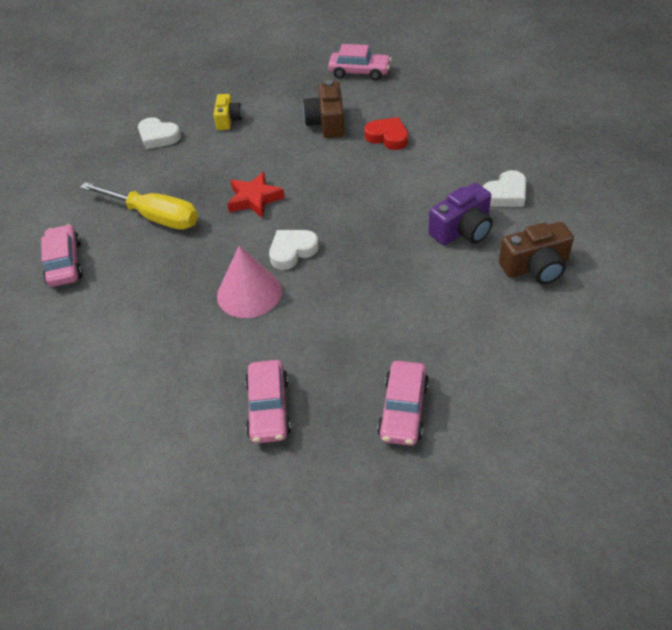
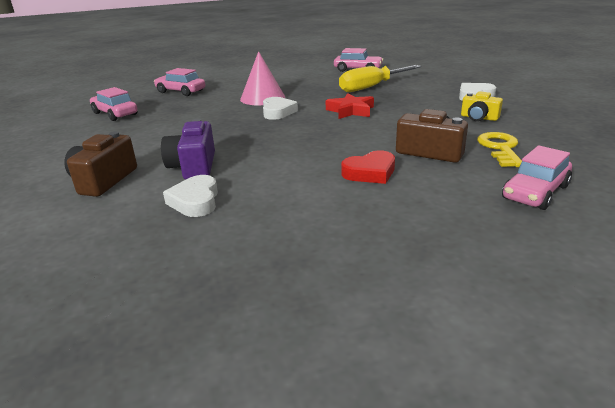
camera: 120 degrees right, 20 degrees down
(295, 96) = (500, 148): none -> yellow key

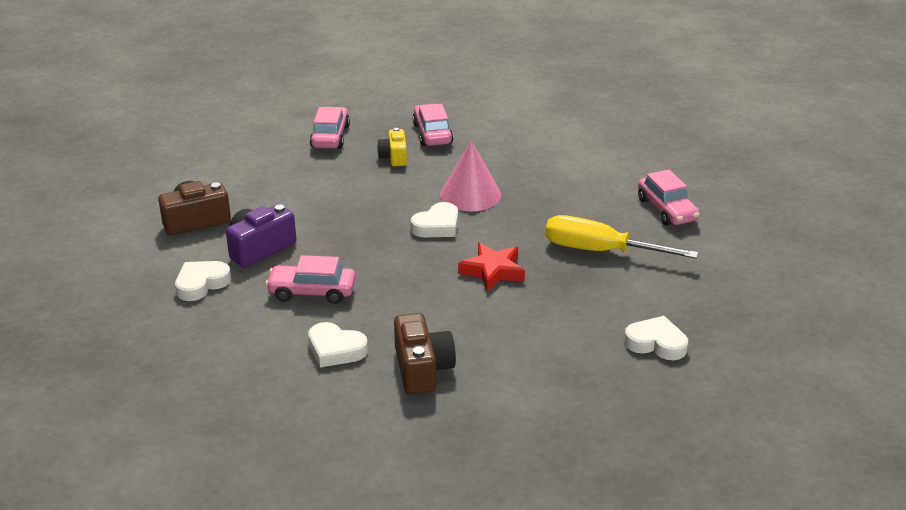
camera: 50 degrees right, 5 degrees up
(370, 172) = (335, 349): red heart -> white heart
(479, 118) = (568, 371): yellow camera -> yellow camera (394, 157)
(500, 148) = (478, 413): yellow key -> none
(535, 192) = (380, 463): pink car -> pink car (312, 292)

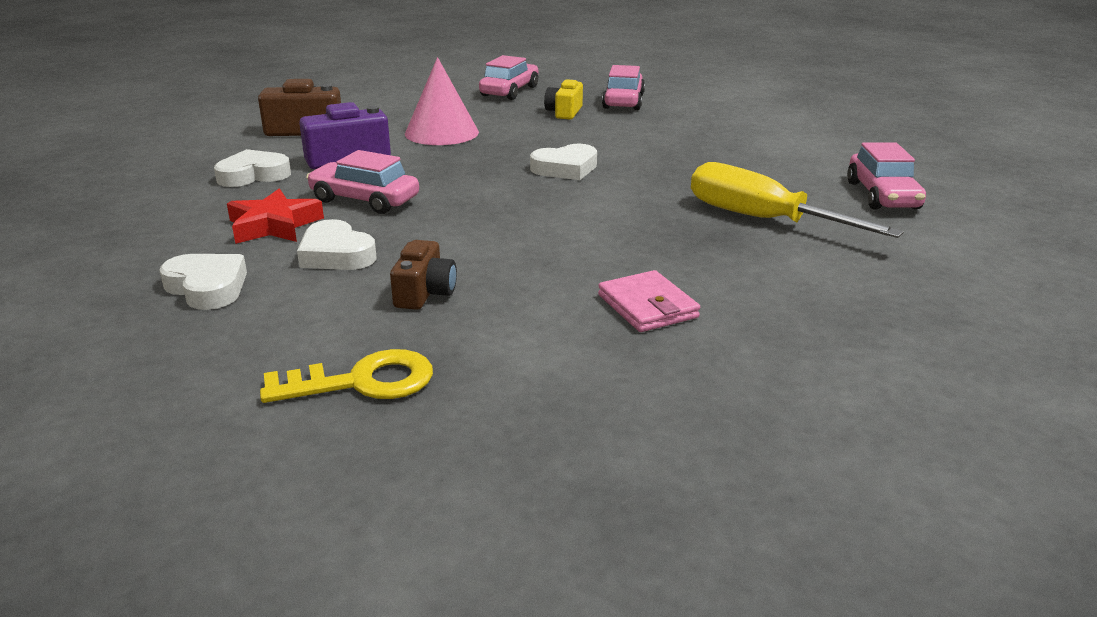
camera: 20 degrees right, 5 degrees down
(422, 369) = (424, 293): brown camera -> brown camera, size x0.66
(436, 445) = (362, 382): none -> yellow key
(470, 195) = (628, 150): pink cone -> pink cone (441, 133)
(493, 271) = (601, 216): red star -> red star (274, 225)
(567, 346) = (647, 306): none -> pink wallet
(656, 343) = (788, 327): white heart -> white heart (207, 287)

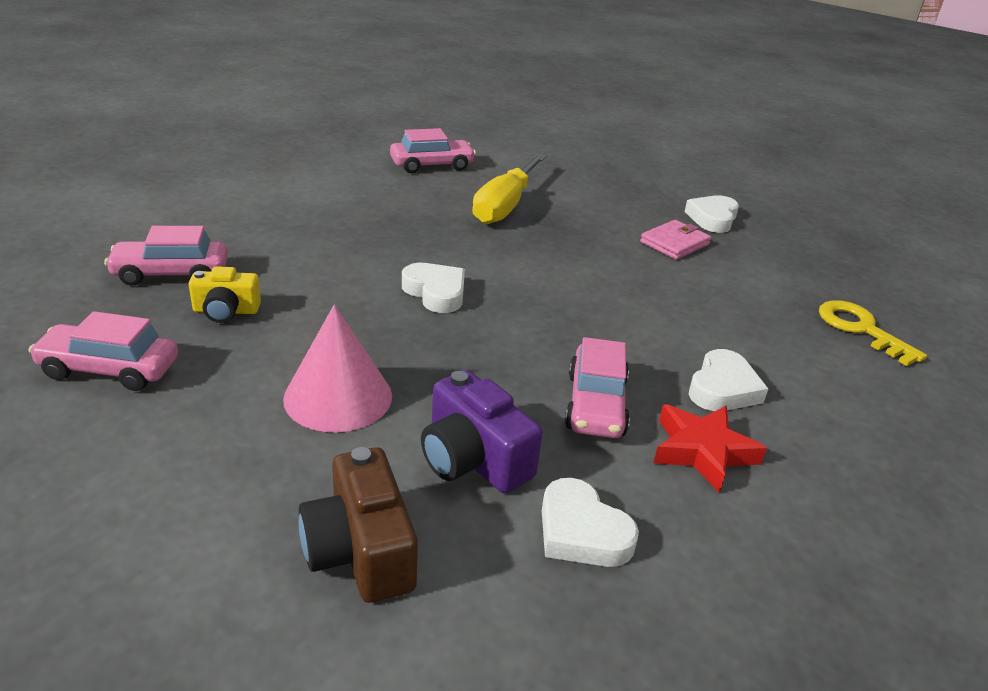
camera: 110 degrees left, 5 degrees up
(207, 287) = (845, 446): white heart -> white heart (712, 218)
(424, 293) = (739, 328): brown camera -> none

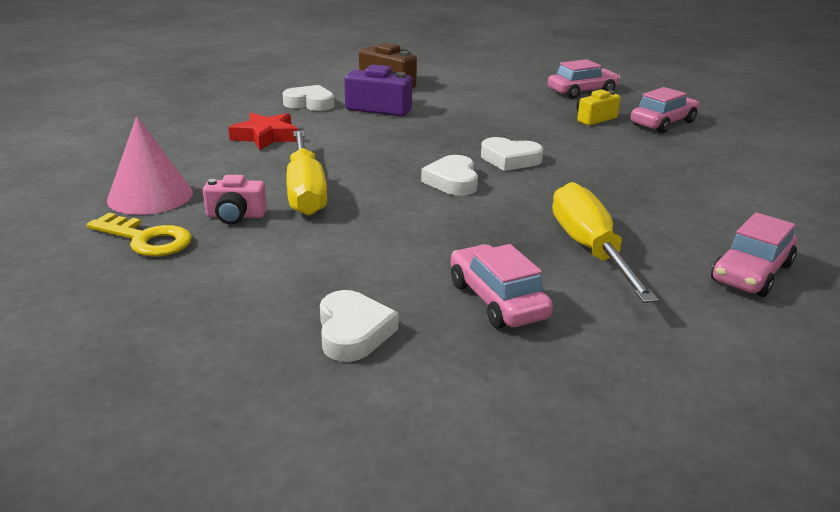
camera: 150 degrees right, 5 degrees down
(338, 397) = (472, 109): pink cone -> pink cone (150, 196)
(595, 405) = (340, 138): pink car -> pink car (497, 300)
(674, 243) = (374, 270): pink wallet -> none
(691, 331) = (305, 191): none -> yellow screwdriver
(723, 388) = (265, 165): white heart -> white heart (452, 181)
(773, 326) = (235, 216): none -> pink camera

